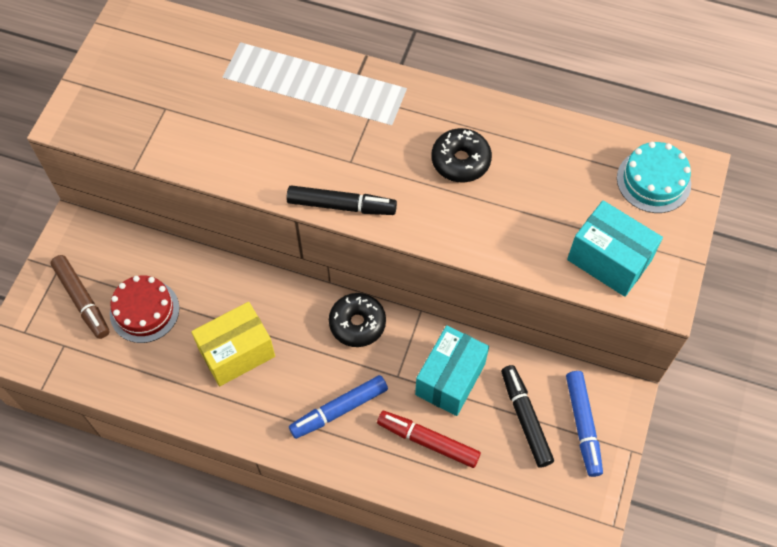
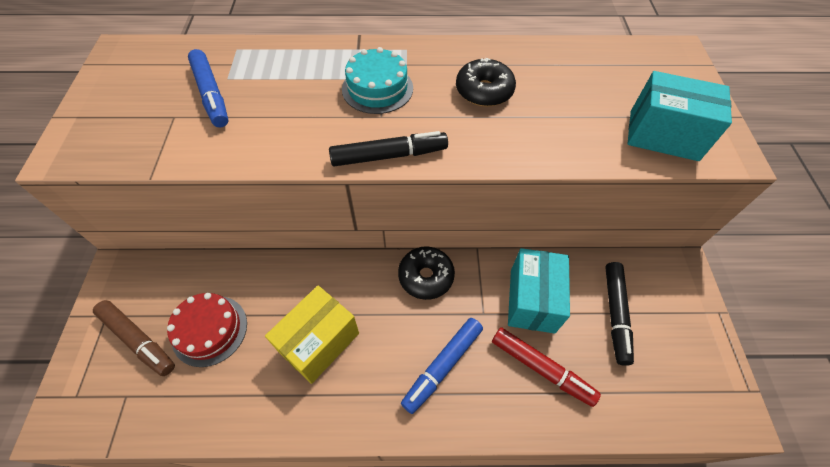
camera: 20 degrees left, 5 degrees down
(428, 441) = (541, 368): red marker -> red marker turned 150 degrees counterclockwise
(525, 418) = (615, 314): black marker -> black marker turned 135 degrees counterclockwise
(583, 425) = (666, 303): blue marker -> blue marker (211, 94)
(653, 181) = (654, 66): turquoise cake -> turquoise cake (377, 88)

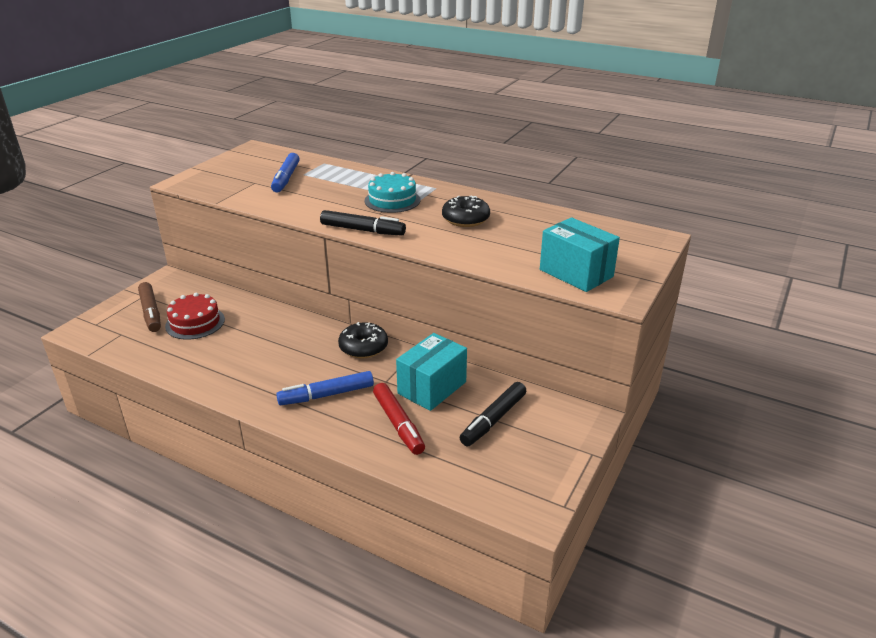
camera: 30 degrees right, 25 degrees down
(319, 342) = (256, 353): yellow box -> none

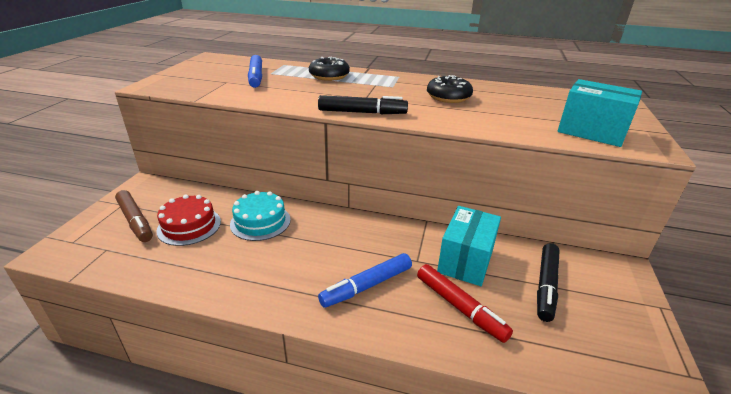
camera: 15 degrees left, 0 degrees up
(363, 347) = (375, 229): black donut -> black donut (329, 76)
(392, 200) = (369, 87): turquoise cake -> turquoise cake (260, 222)

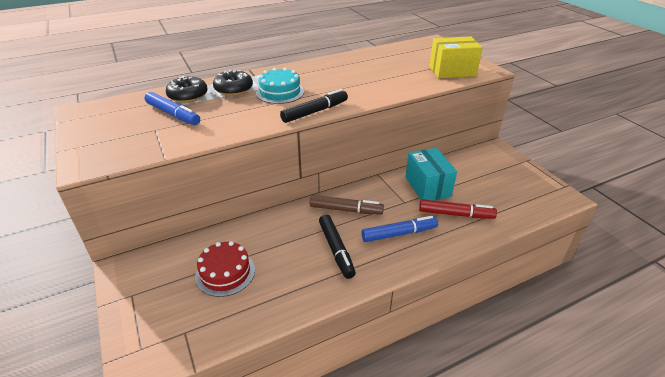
camera: 40 degrees left, 5 degrees up
(135, 221) = (171, 298): brown marker -> brown marker (346, 210)
(260, 222) = (275, 237): turquoise cake -> turquoise cake (280, 92)
(367, 286) = (399, 233): blue marker -> blue marker turned 120 degrees counterclockwise
(448, 97) = (346, 76): black donut -> black donut (188, 96)
(546, 286) = (477, 178): black marker -> black marker (336, 250)
(591, 132) = (452, 71): turquoise box -> yellow box

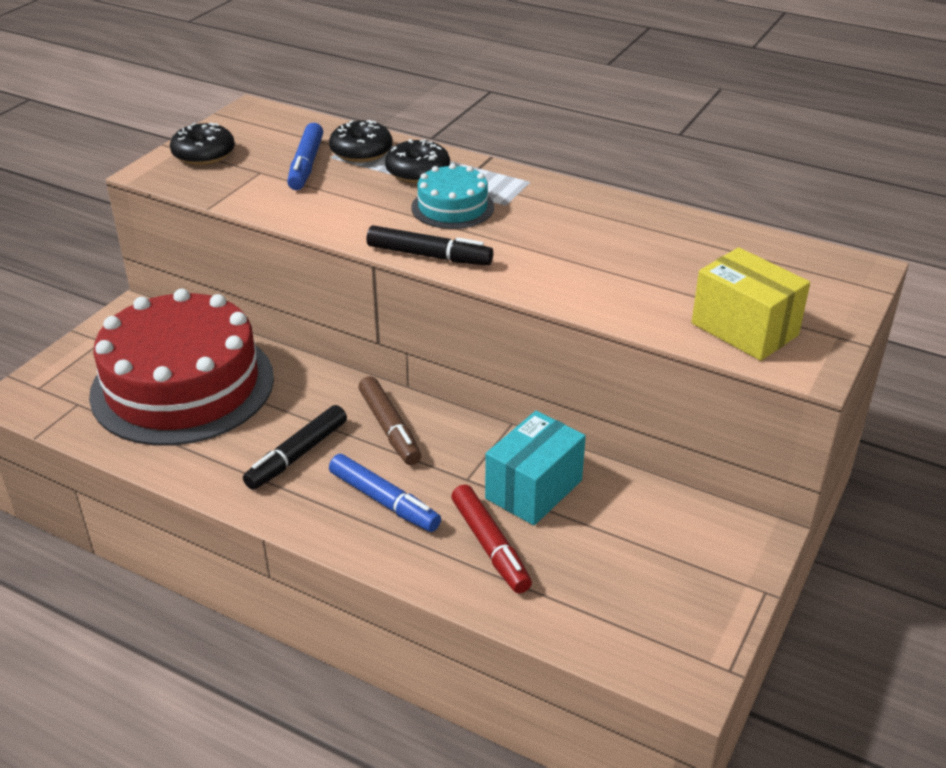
camera: 55 degrees right, 0 degrees up
(99, 141) = (204, 154): none -> black donut
(225, 273) = (183, 385): red cake -> red cake, size x2.17

